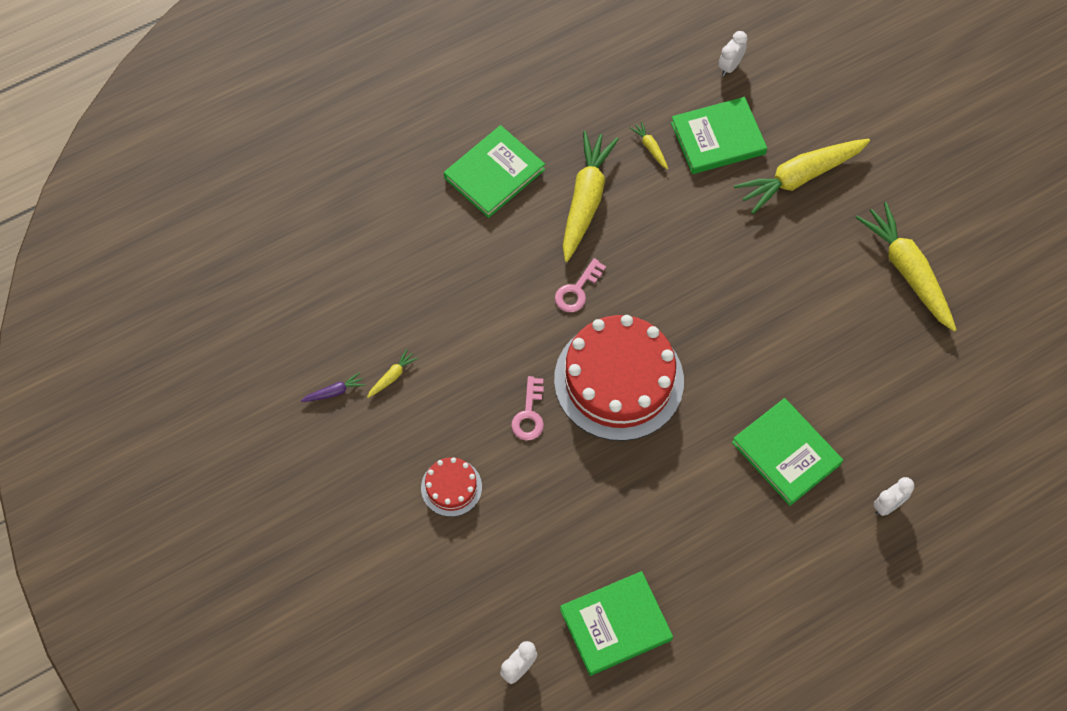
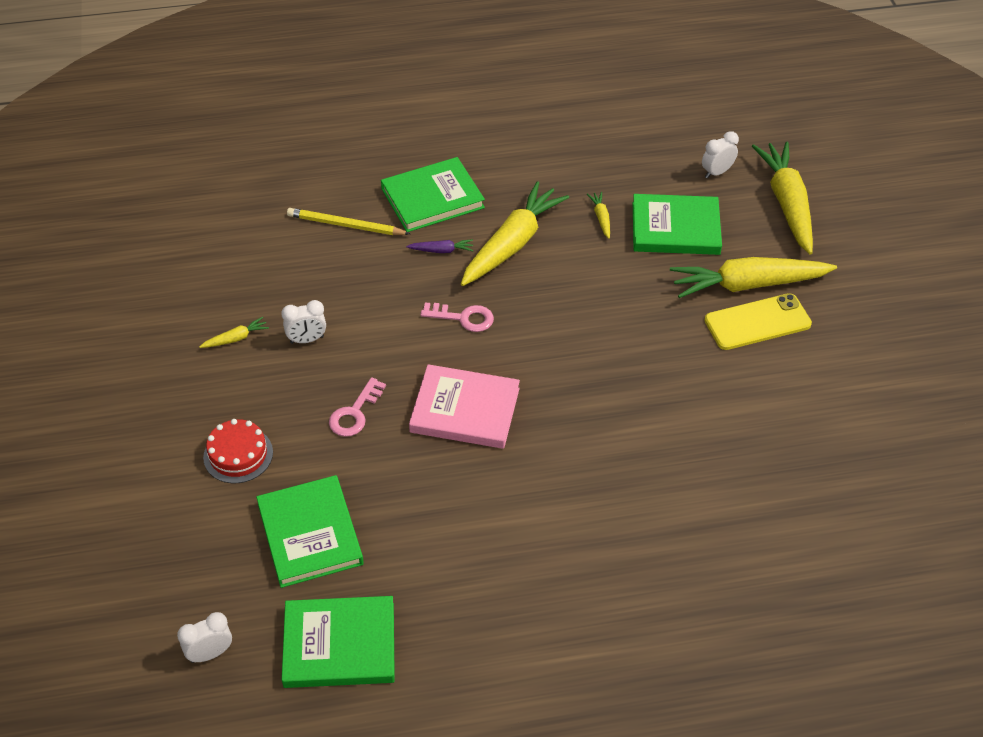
camera: 20 degrees right, 15 degrees down
(334, 392) = (172, 335): purple carrot -> purple carrot (441, 250)
(431, 228) = (345, 225): none -> yellow pencil
(577, 290) = (463, 318): pink key -> pink key turned 135 degrees counterclockwise
(619, 380) = (465, 410): red cake -> pink book
(786, 453) = (615, 535): green book -> green book (310, 534)
(821, 213) = (757, 322): none -> yellow phone
(887, 505) = (710, 625): white clock -> white clock (307, 340)
(907, 271) = (831, 401): yellow carrot -> yellow carrot (787, 204)

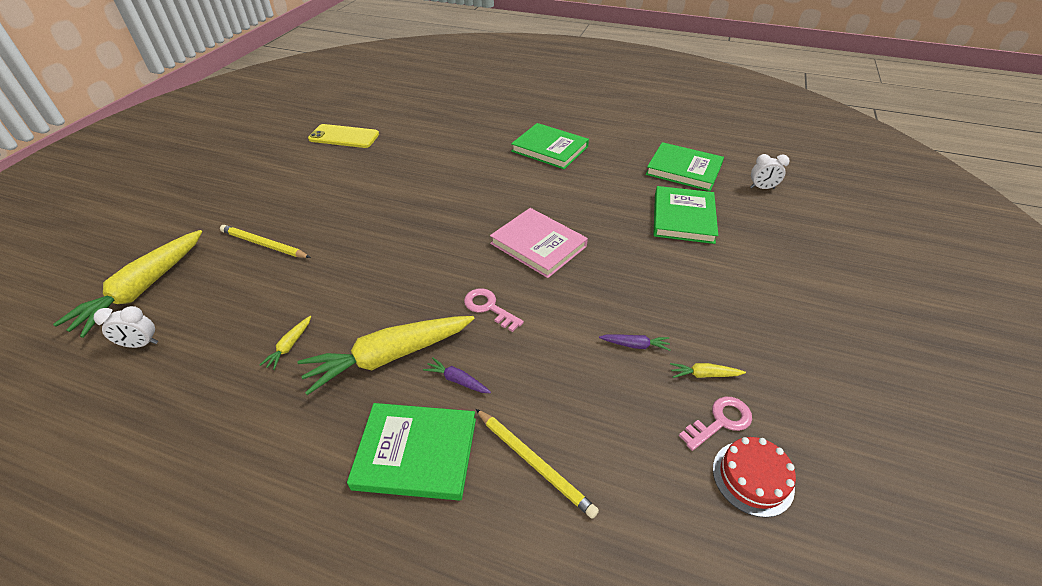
camera: 150 degrees left, 5 degrees down
(238, 454) = (723, 278): red cake -> red cake (752, 478)
(307, 340) = (635, 345): white clock -> purple carrot
(355, 413) = (620, 272): pink key -> pink key (720, 421)
(675, 228) = (248, 308): green book -> green book (550, 149)
(748, 285) = (264, 244): yellow carrot -> yellow pencil
(757, 322) = (294, 221): yellow phone -> yellow phone (344, 137)

